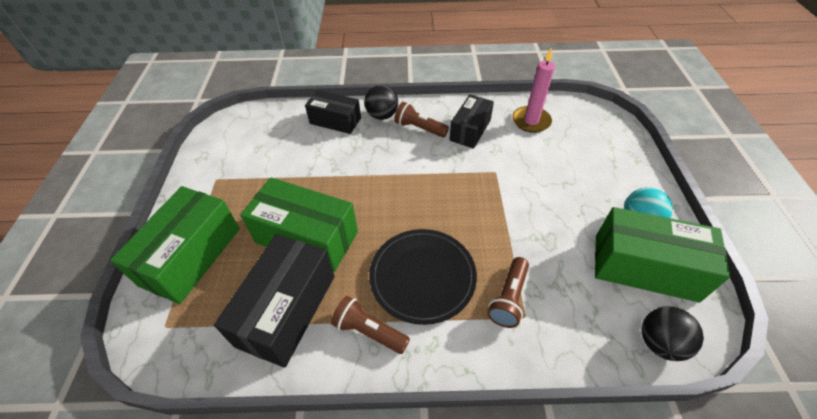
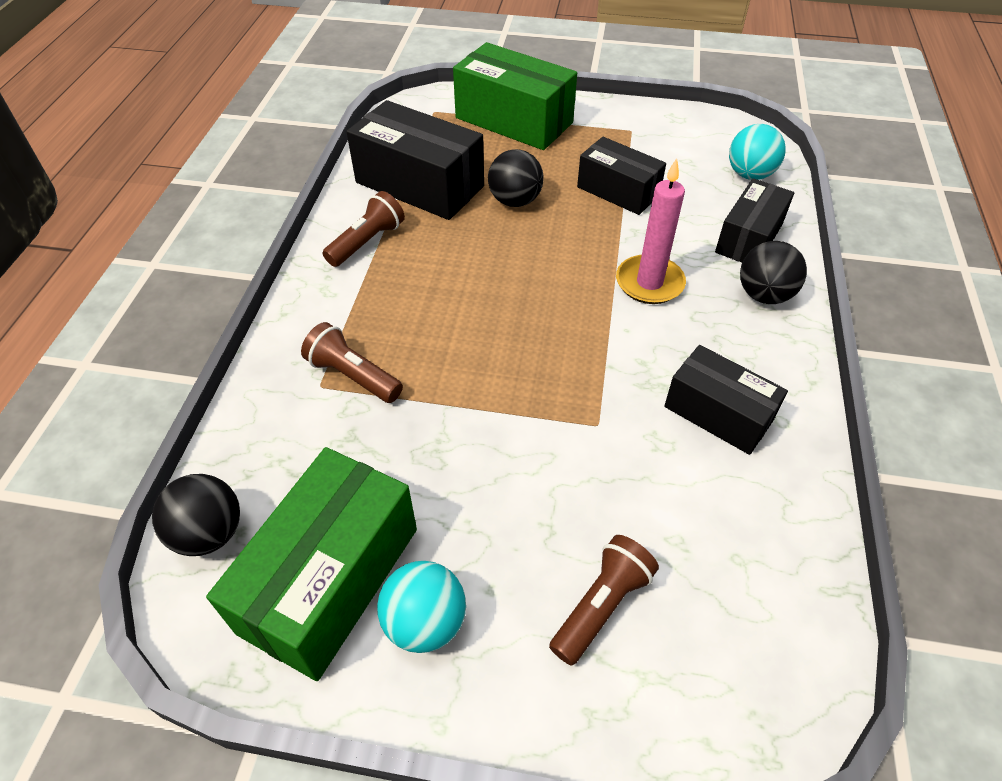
camera: 100 degrees right, 0 degrees up
(273, 121) = (749, 174): none -> turquoise ball
(292, 180) = (618, 191): none -> black box
(307, 237) = (515, 201): green box -> black ball
(419, 128) = (726, 339): brown flashlight -> brown flashlight (601, 605)
(422, 277) = (419, 296): black plate -> none
(531, 121) = (745, 531): pink candle -> pink candle (649, 283)

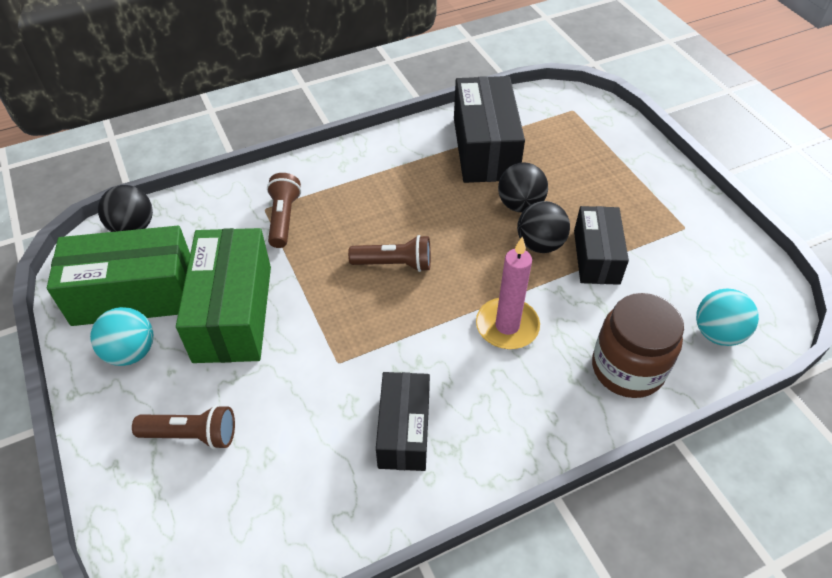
camera: 55 degrees right, 0 degrees up
(367, 242) = (403, 157): brown flashlight -> brown flashlight (394, 264)
(514, 120) = (613, 155): green box -> green box (233, 313)
(749, 238) = (627, 368): black box -> brown jar
(764, 295) = (564, 408): black ball -> black ball (540, 244)

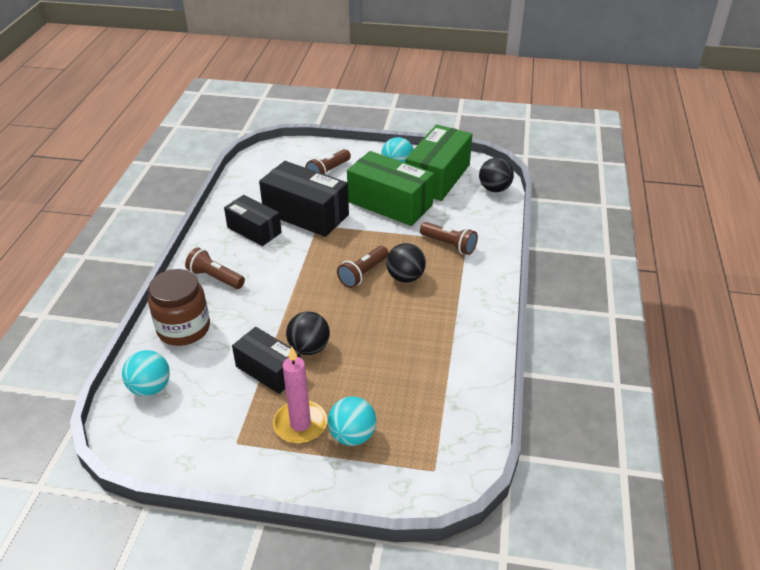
camera: 125 degrees right, 10 degrees down
(484, 148) = (434, 376): black box -> black box (306, 214)
(507, 326) = (267, 296): pink candle -> pink candle (300, 424)
(520, 205) = (354, 360): black ball -> black ball (405, 277)
(528, 403) = (215, 278): none -> brown flashlight
(596, 164) = (352, 436): none -> turquoise ball

